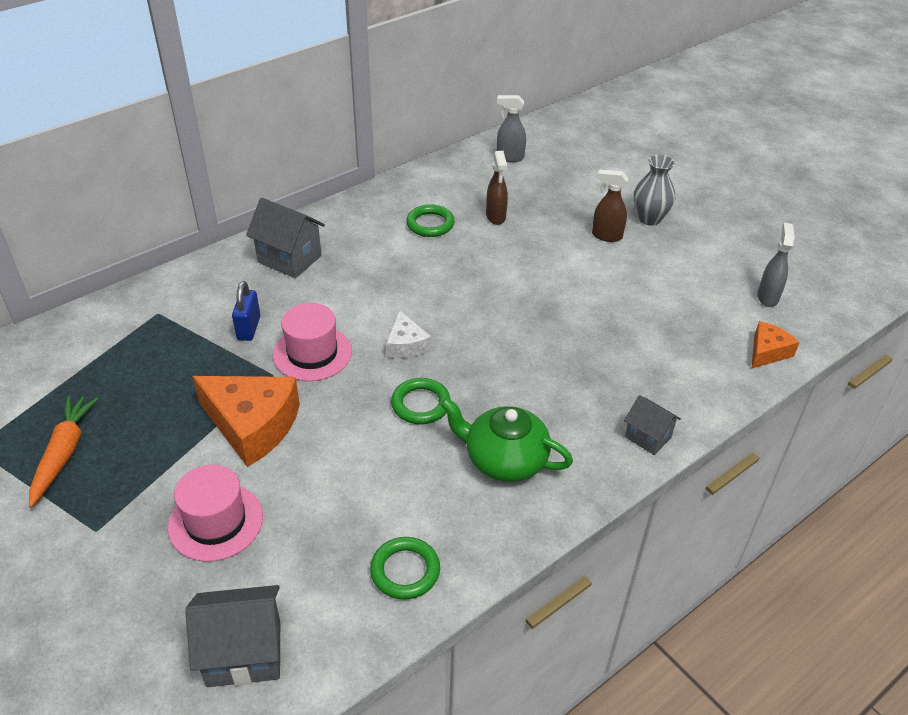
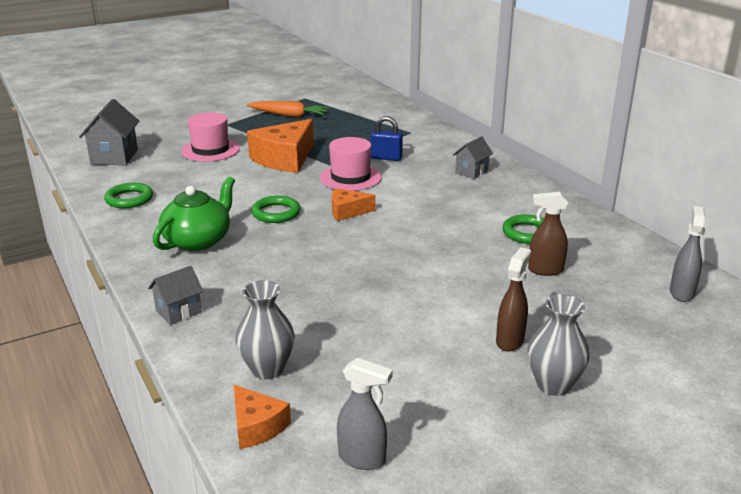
camera: 100 degrees right, 15 degrees down
(289, 259) = (471, 172): grey house -> grey house, size x0.61
(406, 345) = (347, 211): white cheese -> orange cheese
(701, 358) = (267, 369): none -> grey vase

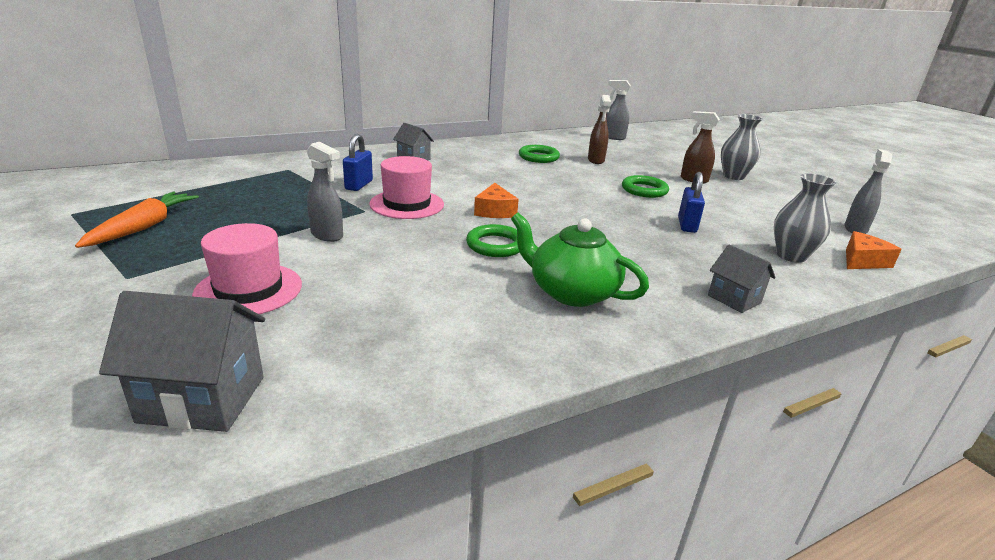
camera: 90 degrees left, 0 degrees up
(129, 199) = (431, 359): green ring -> green ring (644, 190)
(285, 159) = (327, 235): orange cheese -> grey spray bottle
(340, 311) = (687, 225): none -> blue padlock

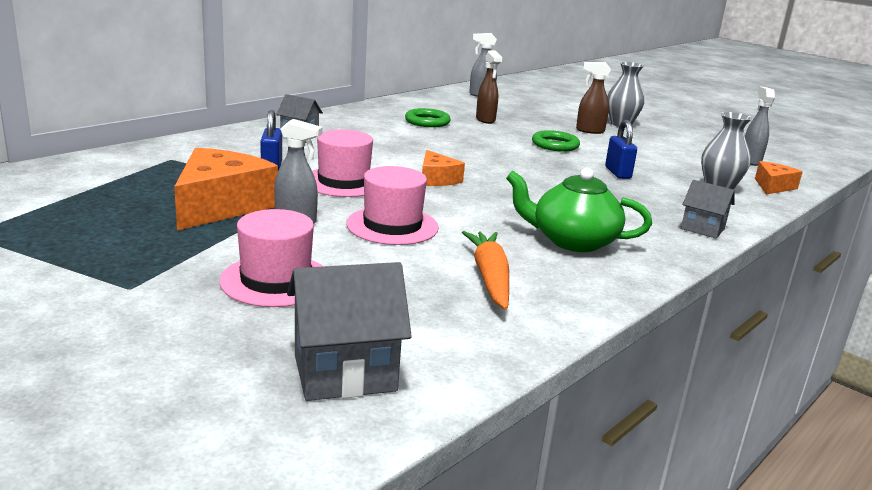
camera: 20 degrees left, 5 degrees down
(143, 227) = (80, 237): orange carrot -> orange carrot (490, 277)
(281, 213) = (221, 205): none -> orange cheese
(407, 251) = (392, 226): none -> pink hat
(495, 245) = (469, 210): green ring -> none

